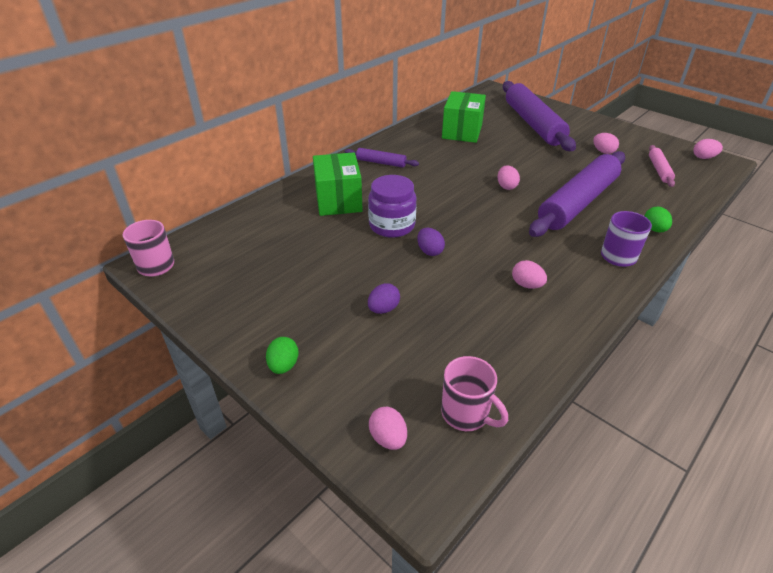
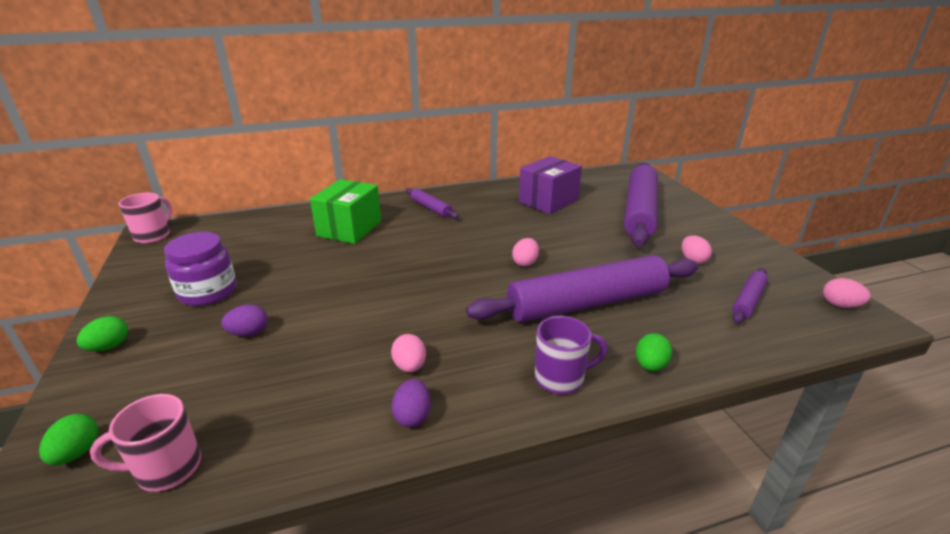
camera: 30 degrees right, 10 degrees down
(388, 438) = (77, 453): pink egg -> green egg
(392, 225) = (363, 263): purple jar -> purple jar (208, 292)
(429, 251) = (363, 297): purple egg -> purple egg (412, 416)
(462, 131) = (548, 201): green box -> purple box
(466, 414) = (167, 468): pink mug -> pink mug turned 90 degrees clockwise
(659, 170) = (748, 300): pink rolling pin -> purple rolling pin

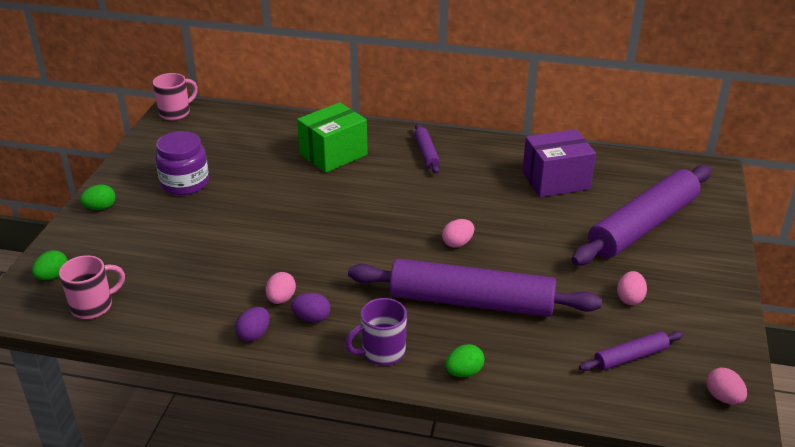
camera: 30 degrees right, 5 degrees up
(167, 468) = (93, 306): pink mug -> pink mug turned 135 degrees clockwise
(249, 333) = (191, 230): purple egg -> purple egg (311, 318)
(561, 378) = (382, 352): purple mug -> purple mug turned 135 degrees clockwise

